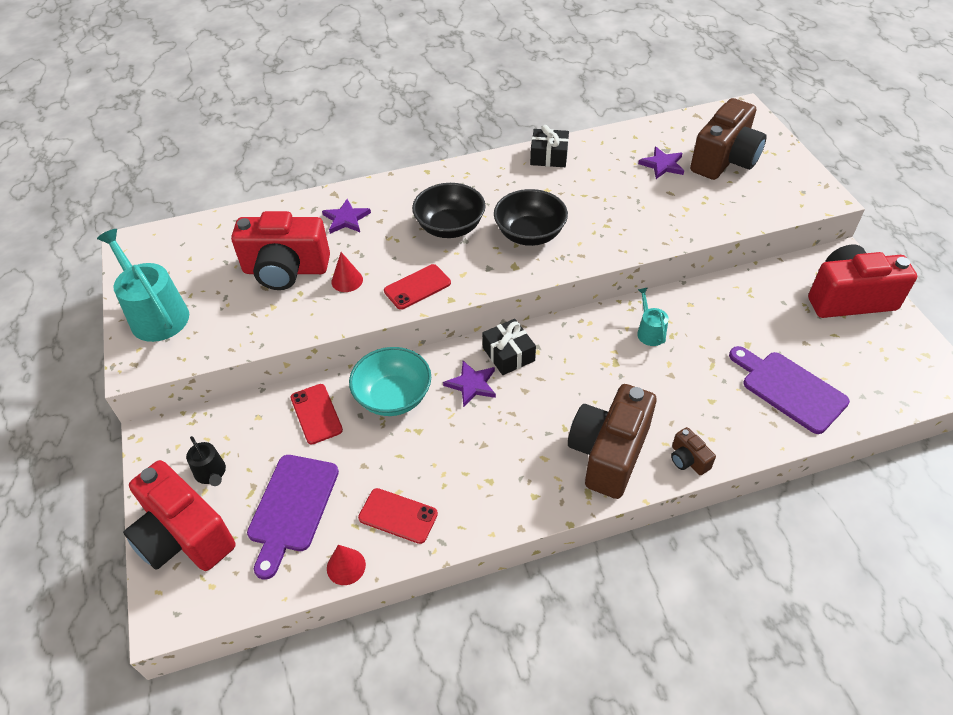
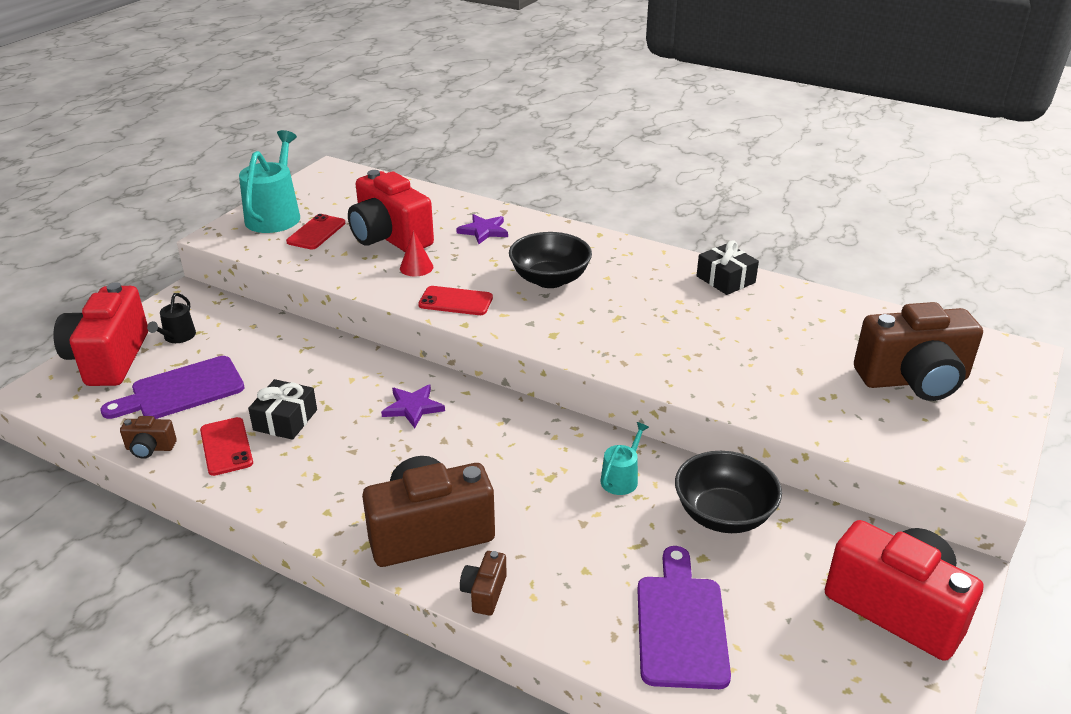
camera: 45 degrees right, 15 degrees down
(316, 414) = (286, 349): red phone -> red phone (316, 232)
(346, 566) = (150, 448): red cone -> brown camera
(393, 397) = (348, 375): turquoise bowl -> none
(508, 354) = (474, 408): black gift -> black gift (285, 420)
(529, 234) = (606, 321): black bowl -> black bowl (723, 515)
(662, 165) = (832, 346): purple star -> none

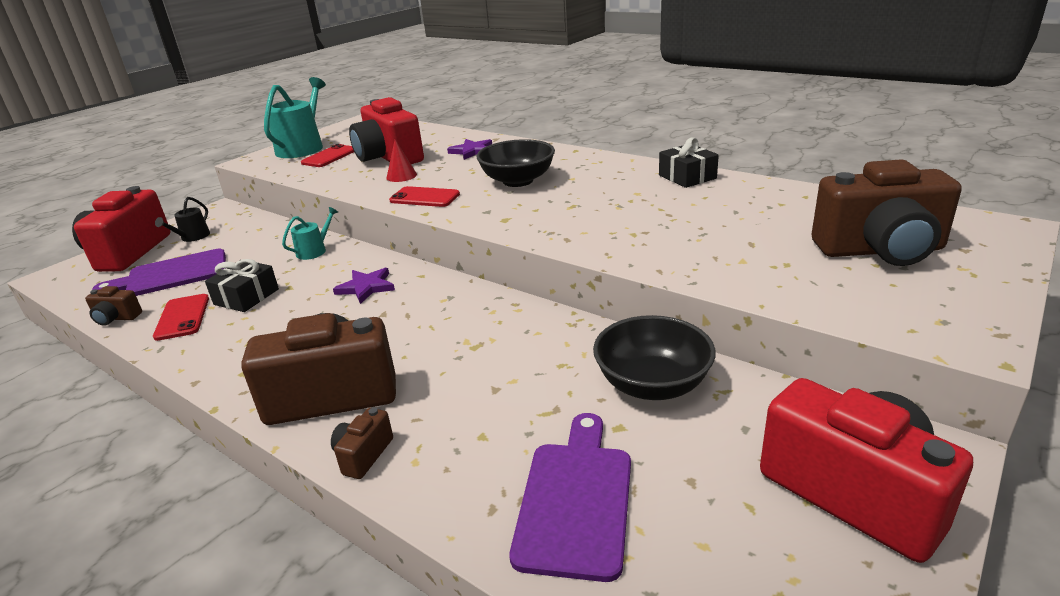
camera: 10 degrees right, 5 degrees down
(621, 478) = (549, 348): turquoise watering can -> turquoise watering can (314, 250)

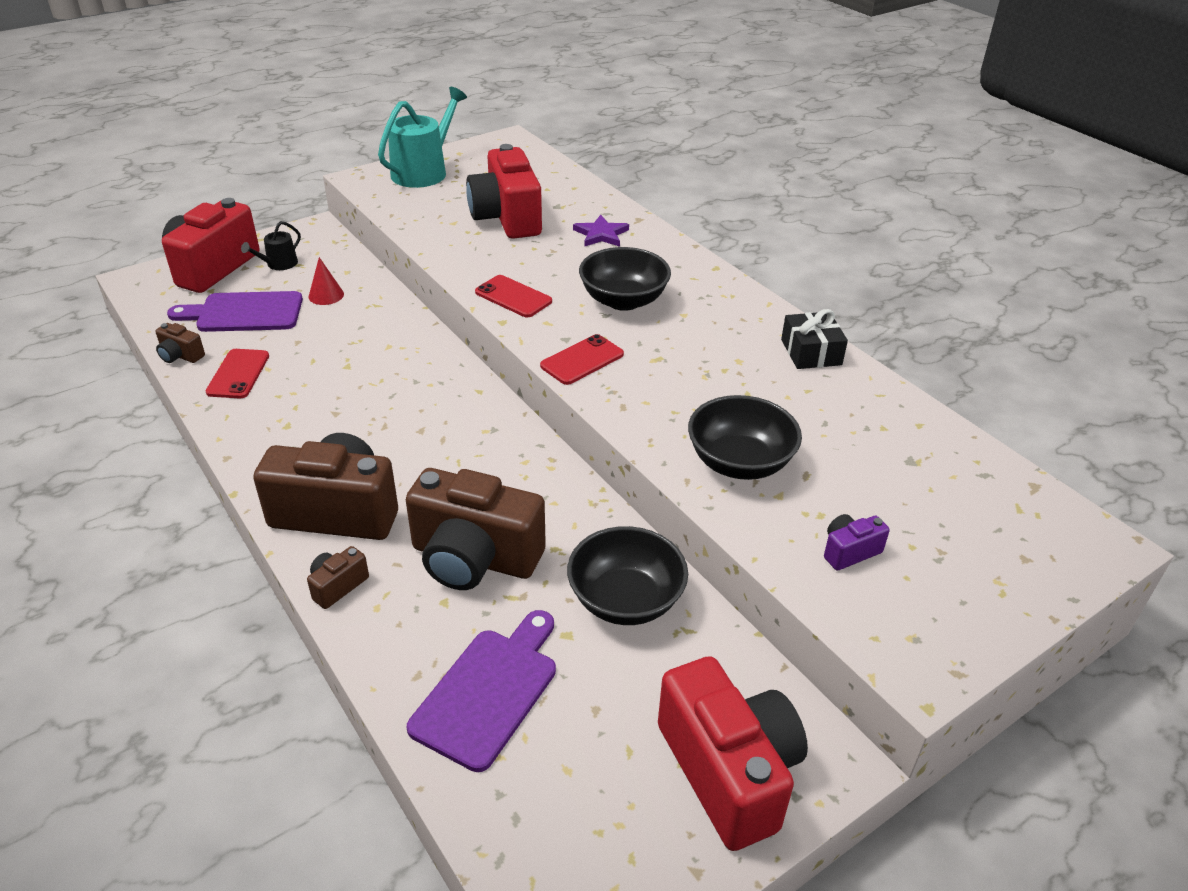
camera: 15 degrees right, 10 degrees up
(246, 297) = (303, 366): black gift -> none
(314, 250) = (389, 322): turquoise watering can -> none
(329, 156) = (445, 196): red phone -> red phone (582, 360)
(366, 287) = (419, 390): purple star -> none
(401, 176) = (506, 254): red cone -> red cone (326, 295)
(692, 249) = (739, 462): none -> black bowl
(832, 280) = (849, 551): none -> purple camera
(880, 250) = (933, 529): brown camera -> brown camera (474, 558)

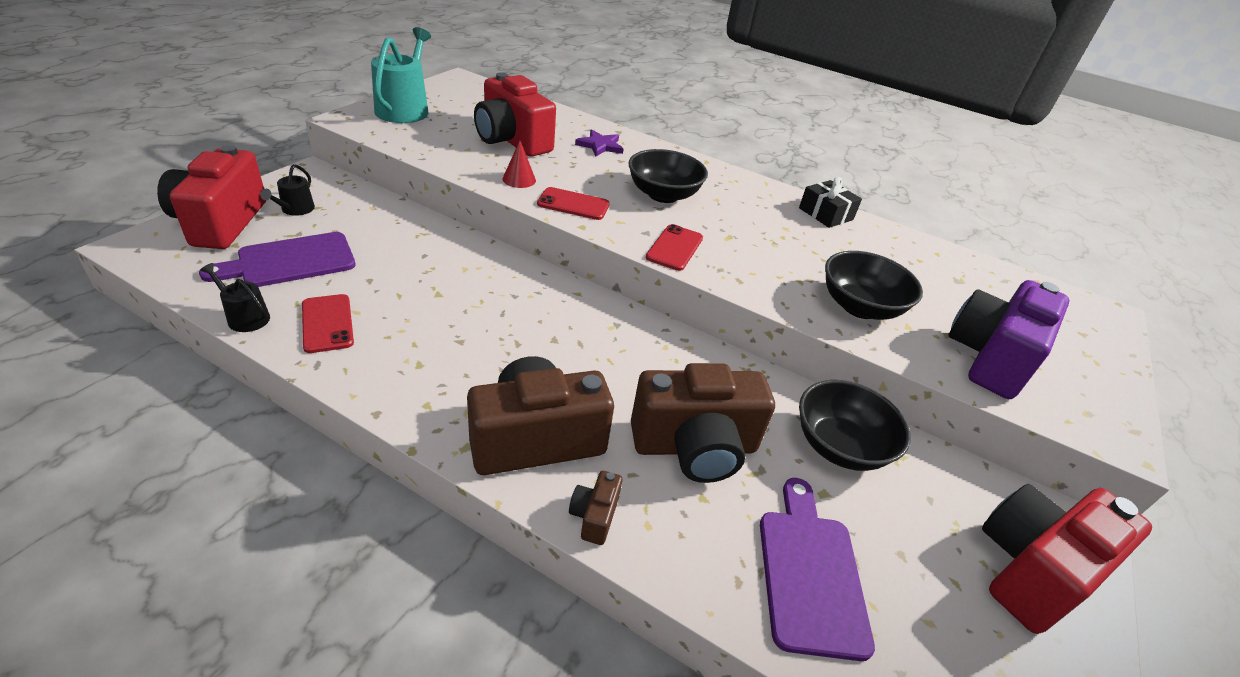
camera: 30 degrees left, 0 degrees up
(180, 356) = (245, 317): brown camera -> black watering can
(326, 295) = (367, 232): red cone -> red cone (519, 179)
(729, 771) = (1032, 570): red camera -> red camera turned 75 degrees counterclockwise
(849, 551) = (990, 358): purple camera -> purple camera, size x2.31

